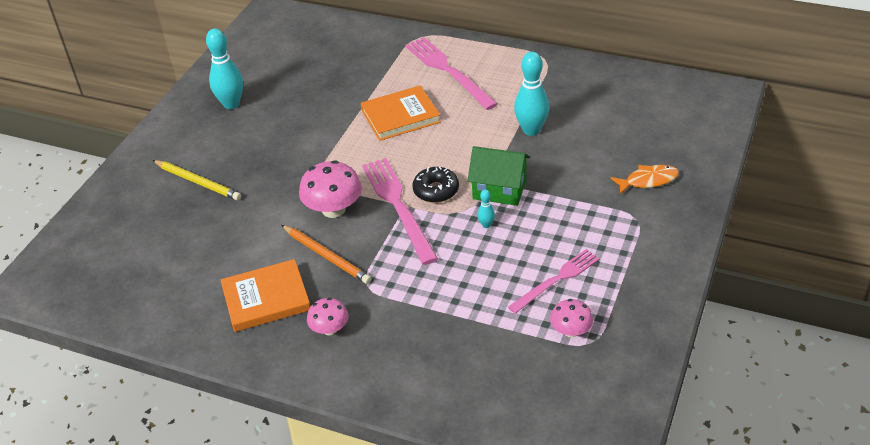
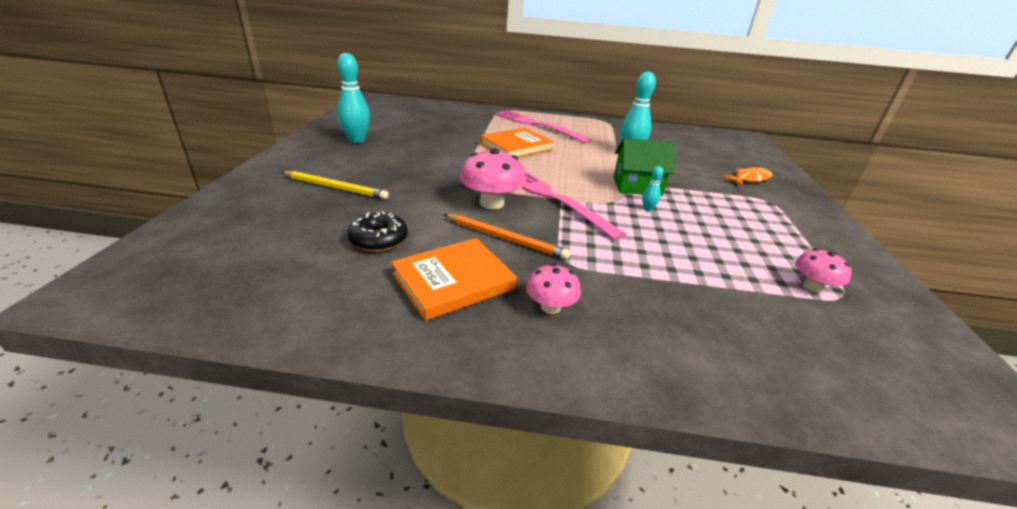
camera: 20 degrees left, 10 degrees down
(436, 190) = (581, 188): black donut -> black donut (379, 240)
(556, 280) = (751, 245): pink fork -> none

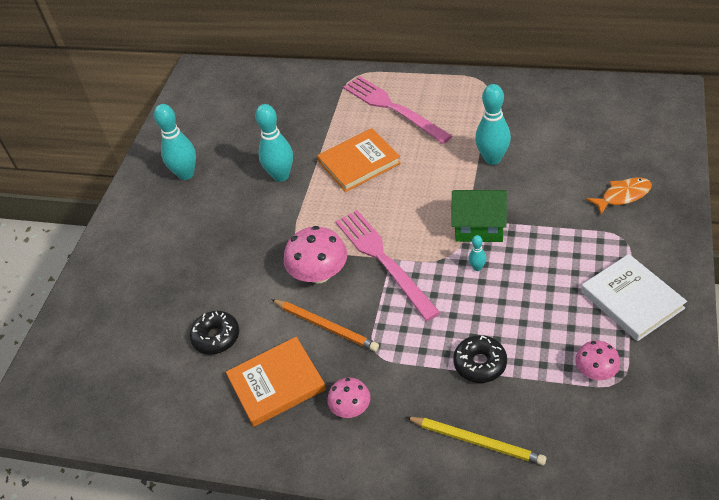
camera: 15 degrees right, 15 degrees up
(335, 187) = (173, 264): yellow pencil -> yellow pencil (477, 441)
(446, 147) = (281, 176): none -> turquoise bowling pin
(686, 275) = (480, 363): none -> black donut
(806, 238) = (632, 300): none -> white book

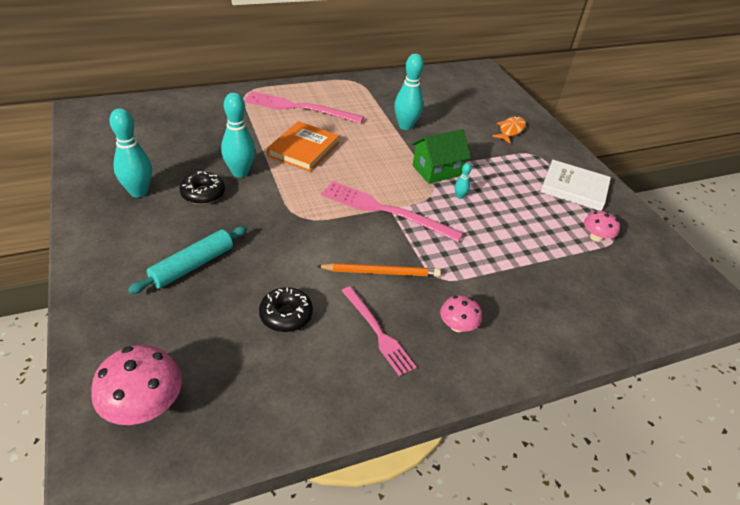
camera: 45 degrees left, 5 degrees down
(179, 262) = (192, 265): none -> turquoise rolling pin
(276, 384) = (377, 332): orange book -> pink fork
(319, 274) = (340, 235): pink mushroom -> pink mushroom (144, 405)
(477, 441) = (569, 311): yellow pencil -> none
(480, 363) = (521, 258): black donut -> black donut (203, 194)

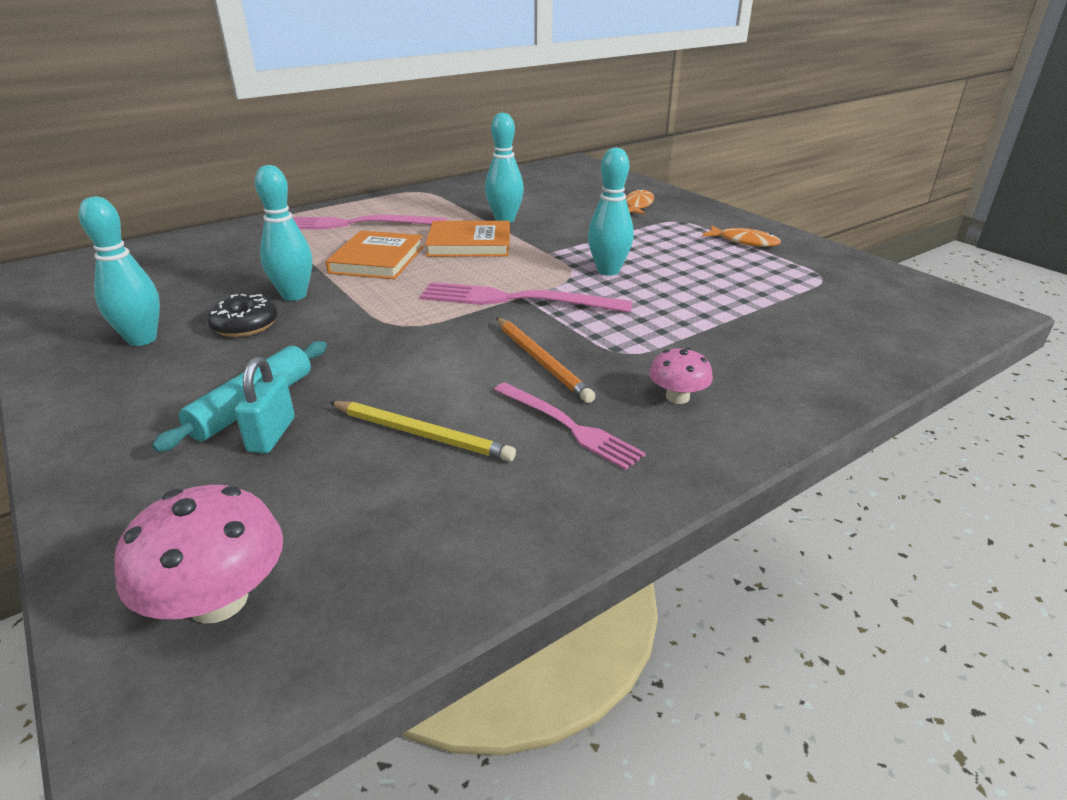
camera: 10 degrees left, 10 degrees down
(198, 293) = (271, 435): none -> turquoise padlock
(286, 315) = (422, 434): black donut -> yellow pencil
(371, 146) = (469, 244): none -> orange book
(381, 272) = (541, 361): orange pencil -> orange pencil turned 75 degrees clockwise
(436, 170) = (565, 252): green house -> none
(459, 196) = (608, 271): turquoise bowling pin -> turquoise bowling pin, size x2.18
(574, 188) = (744, 242): white book -> orange fish
(596, 237) = (799, 279): pink mushroom -> none

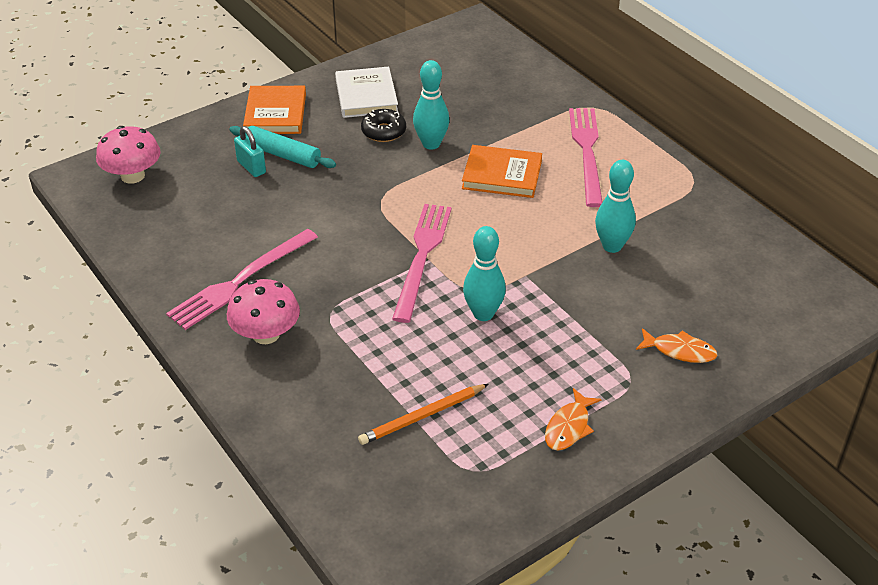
camera: 90 degrees right, 10 degrees up
(142, 339) = (366, 96): turquoise bowling pin -> white book
(271, 435) = (251, 167): turquoise padlock -> turquoise padlock turned 45 degrees clockwise
(422, 434) = (242, 222): yellow pencil -> none
(469, 244) = (543, 225): orange book -> orange book (275, 113)
(541, 361) = (321, 270): orange pencil -> orange pencil (422, 416)
(568, 426) = (240, 281): pink fork -> pink fork, size x1.55
(677, 397) = (266, 334): pink mushroom -> pink mushroom, size x1.68

